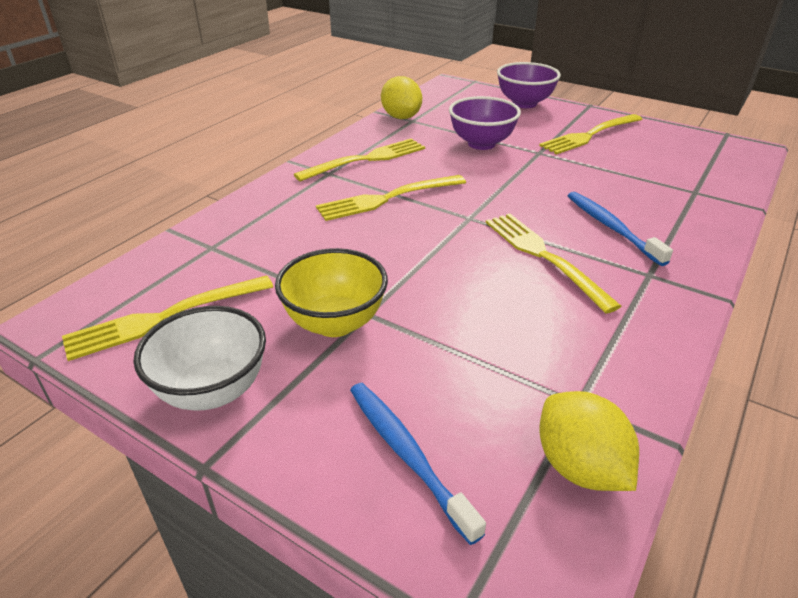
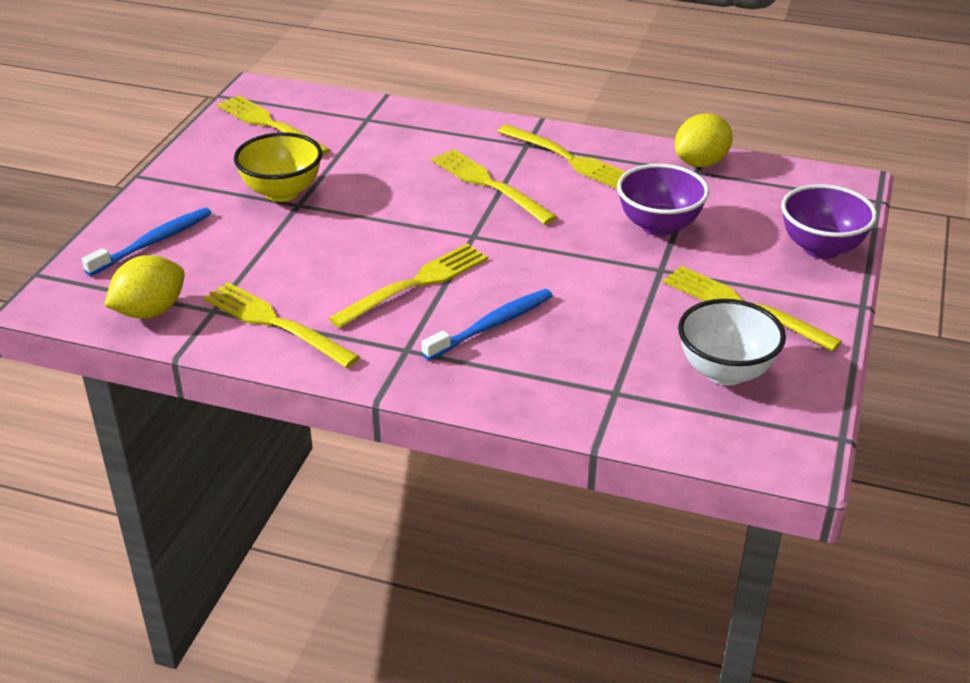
camera: 75 degrees right, 0 degrees up
(213, 390) = (199, 162): white bowl -> white bowl (725, 372)
(608, 353) = (275, 323): none -> yellow fork

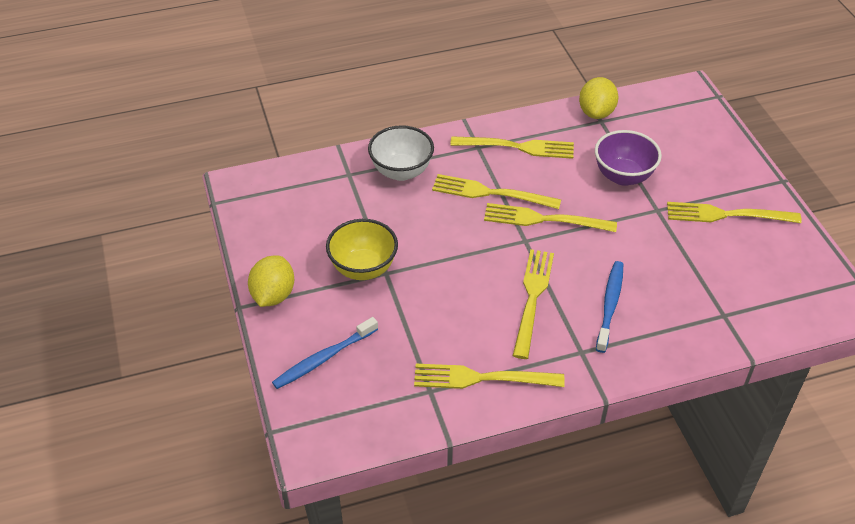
camera: 35 degrees left, 10 degrees up
(150, 311) = (390, 416): yellow lemon -> yellow lemon (273, 295)
(153, 242) = (323, 358): blue toothbrush -> blue toothbrush turned 135 degrees counterclockwise
(270, 125) = (286, 213): yellow fork -> yellow fork (544, 219)
(725, 372) = (763, 267): white bowl -> white bowl (401, 171)
(821, 248) = (723, 148): purple bowl -> none

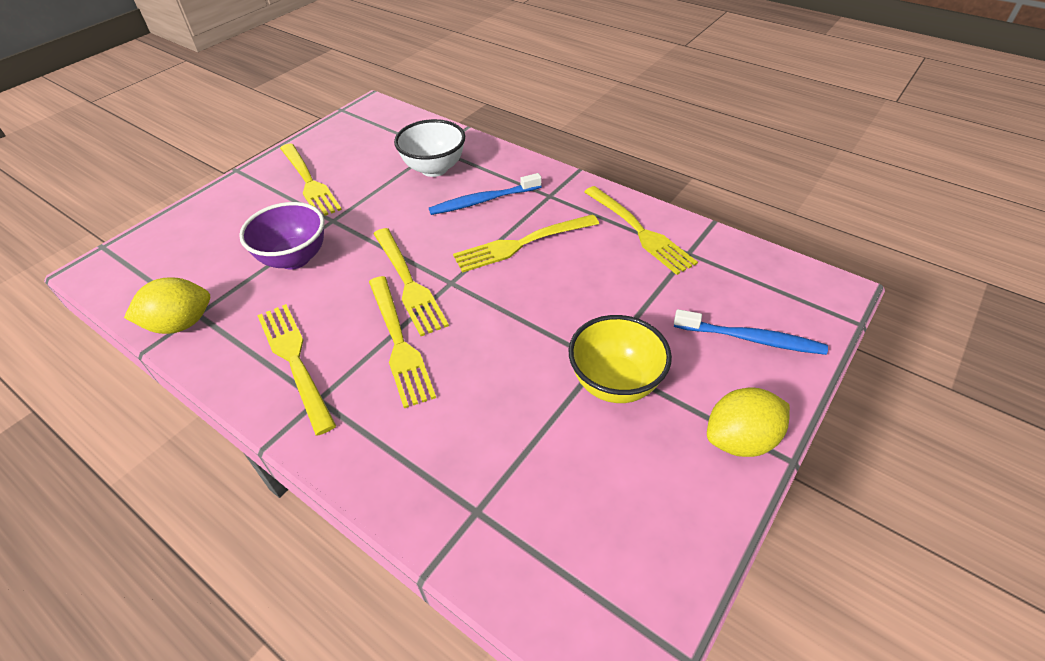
camera: 125 degrees left, 0 degrees up
(401, 171) = (424, 451): white bowl -> white bowl (434, 169)

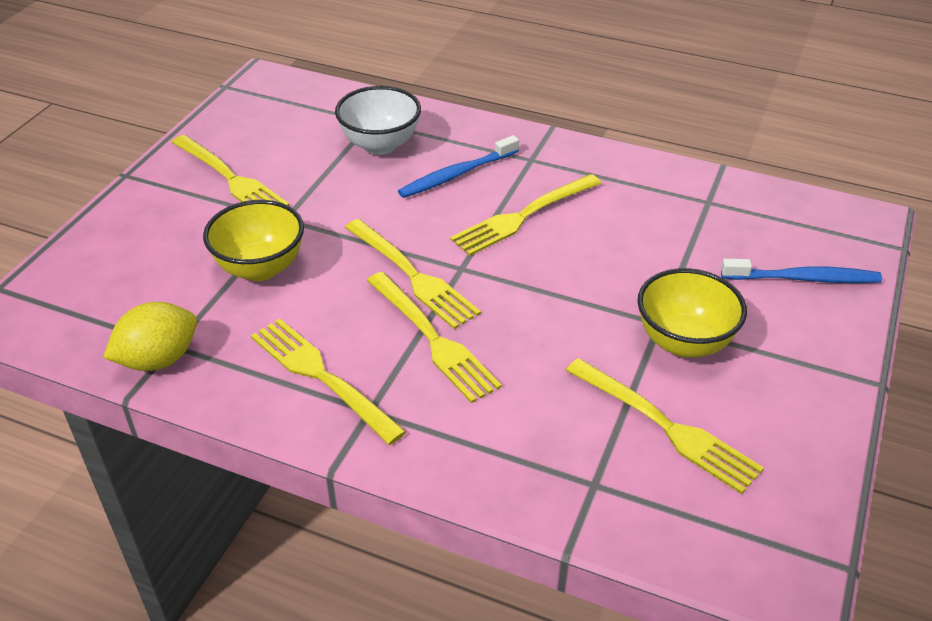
camera: 15 degrees left, 5 degrees down
(294, 258) = (260, 268): purple bowl -> yellow bowl
(639, 231) = (647, 186): yellow fork -> yellow fork (665, 426)
(740, 439) = (826, 374): yellow lemon -> none

